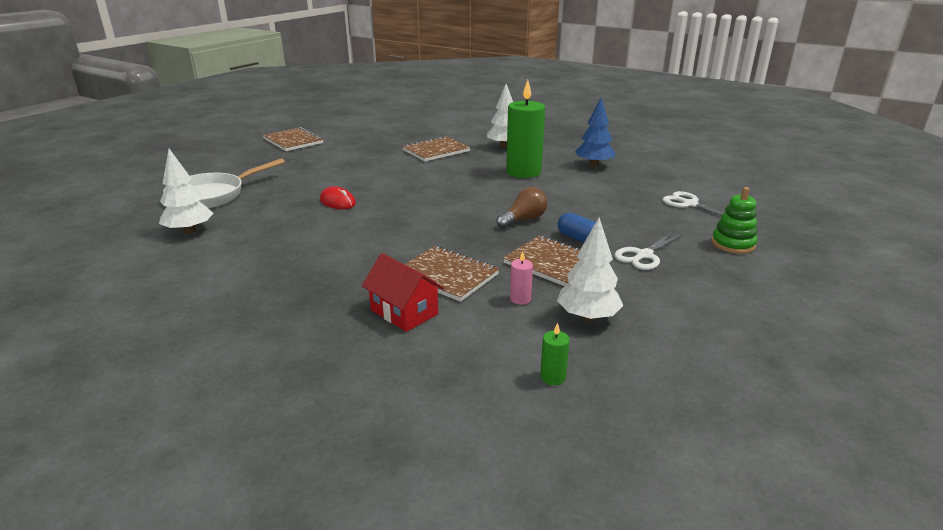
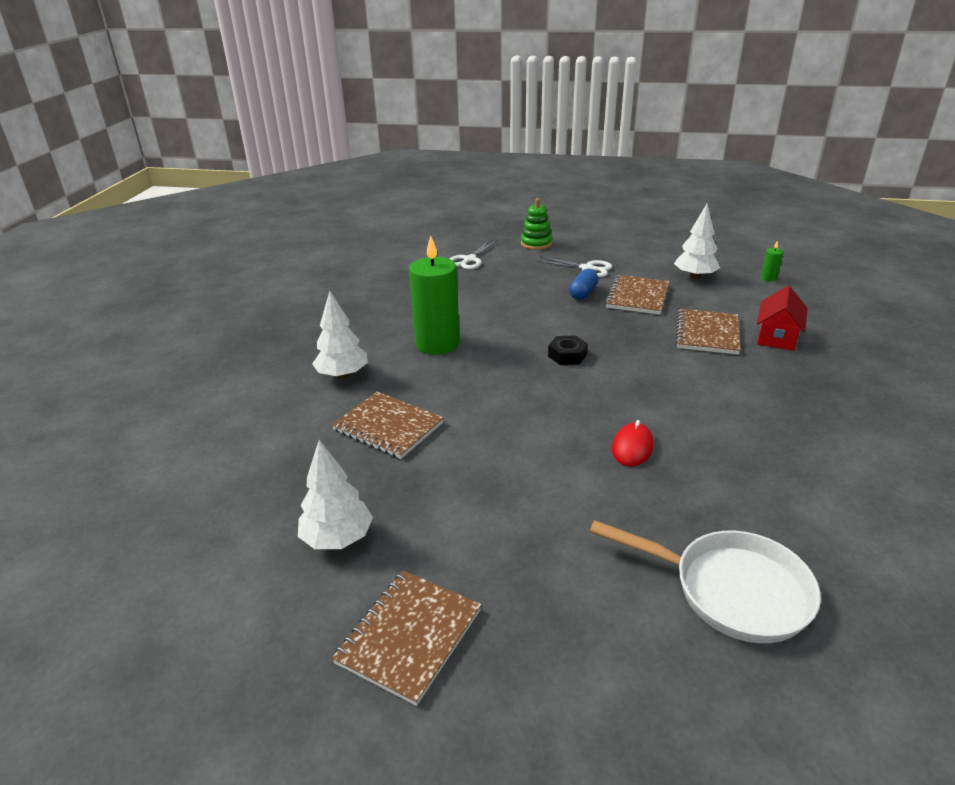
camera: 110 degrees left, 5 degrees up
(189, 231) = (833, 538): white tree -> white tree (338, 539)
(467, 207) = (567, 355): none -> black nut
(520, 299) = (702, 300): pink candle -> none
(523, 220) = (569, 321): brown light bulb -> none
(594, 165) = (388, 308): blue tree -> none

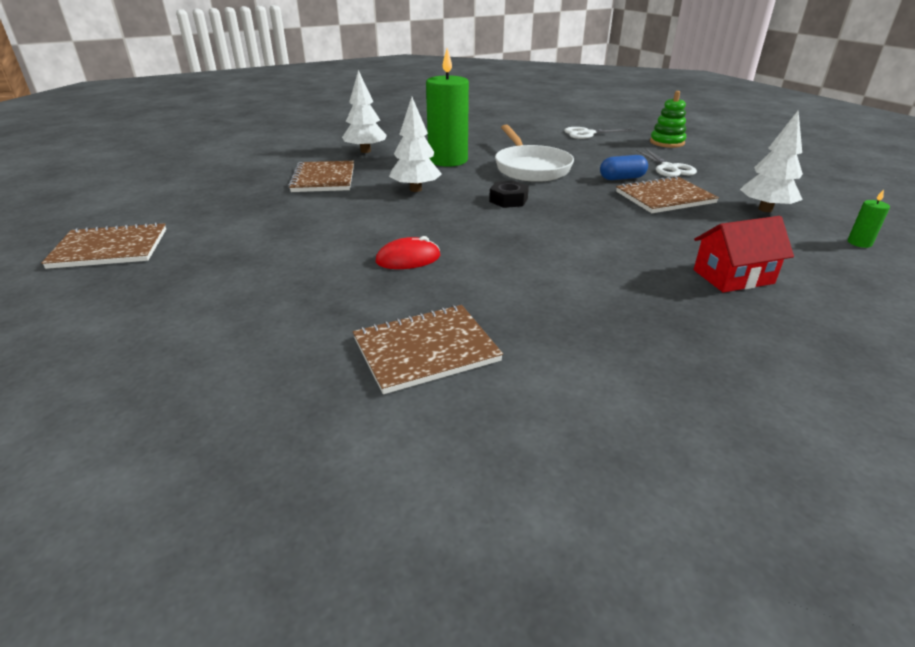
camera: 50 degrees right, 0 degrees up
(338, 539) = (190, 203): white tree -> white tree (415, 189)
(707, 333) = (662, 241): brown notebook -> brown notebook (426, 350)
(731, 590) = (244, 352): white pan -> white pan (530, 168)

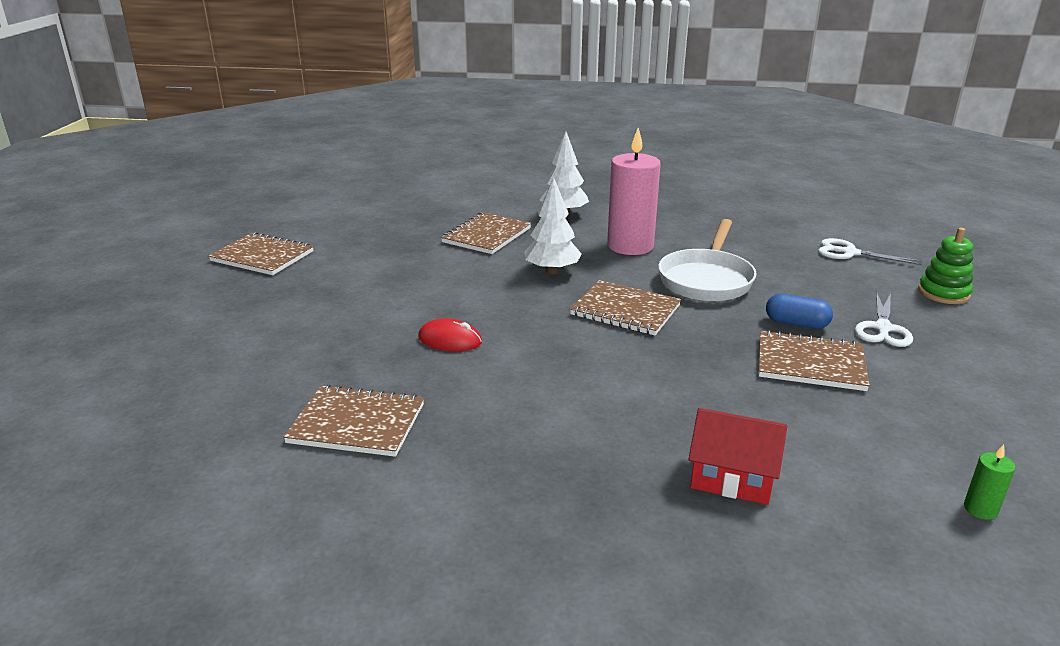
camera: 35 degrees right, 5 degrees down
(448, 160) = (630, 246): green candle -> pink candle
(508, 200) = (625, 310): black nut -> brown notebook
(765, 209) = (922, 422): white tree -> none

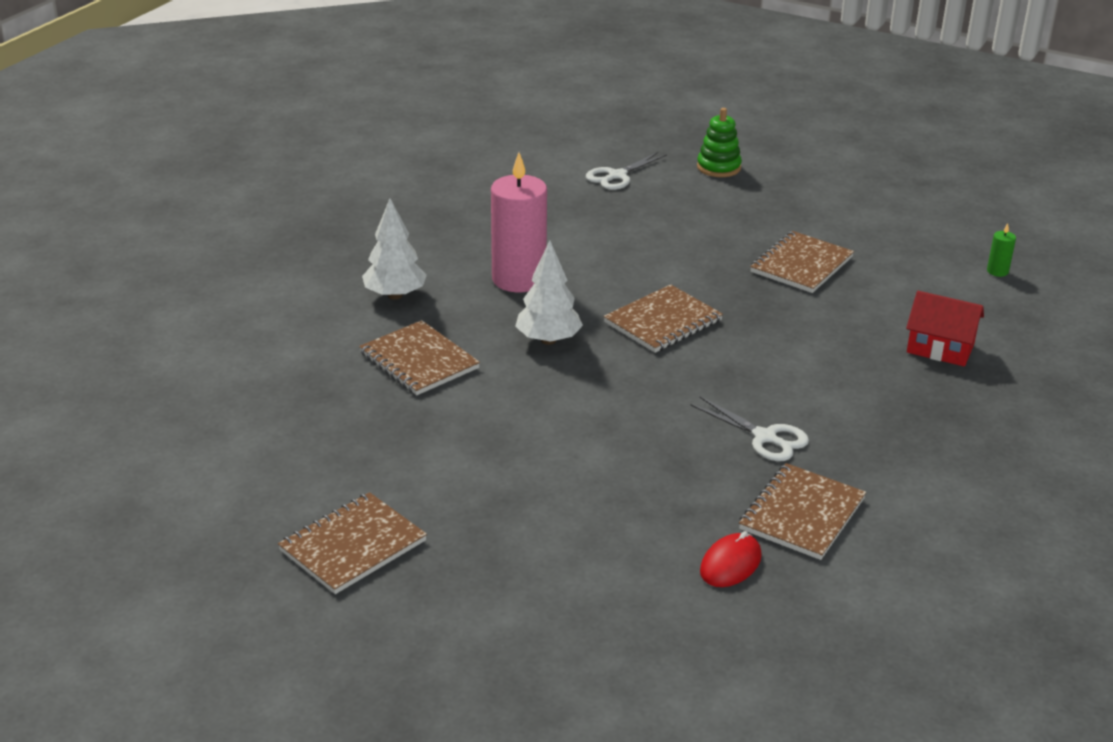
camera: 70 degrees left, 5 degrees up
(450, 340) = (669, 434): red mouse -> red mouse (730, 564)
(706, 280) = (625, 262): white pan -> none
(732, 478) = (940, 348): red house -> red house turned 75 degrees clockwise
(796, 323) = (734, 248): blue capsule -> none
(883, 329) = (763, 215): white scissors -> white scissors (765, 437)

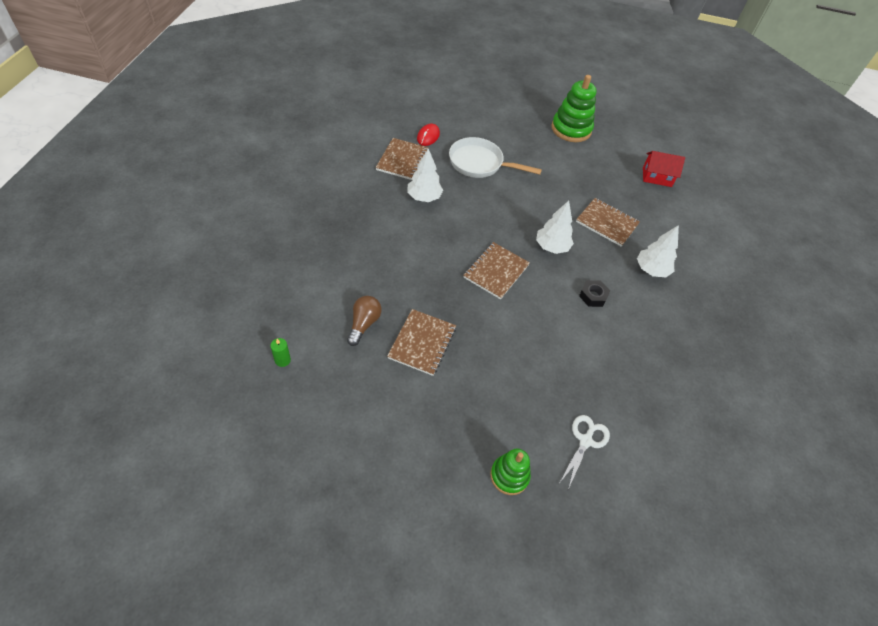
camera: 160 degrees right, 20 degrees up
(352, 545) = (571, 129): brown notebook -> green stacking toy
(519, 279) = (593, 296): pink candle -> black nut
(625, 489) = (479, 163): none -> white pan
(765, 437) = (424, 197): white scissors -> white tree
(886, 290) = (363, 324): none -> brown light bulb
(940, 348) = (332, 273): red house -> red house (657, 177)

